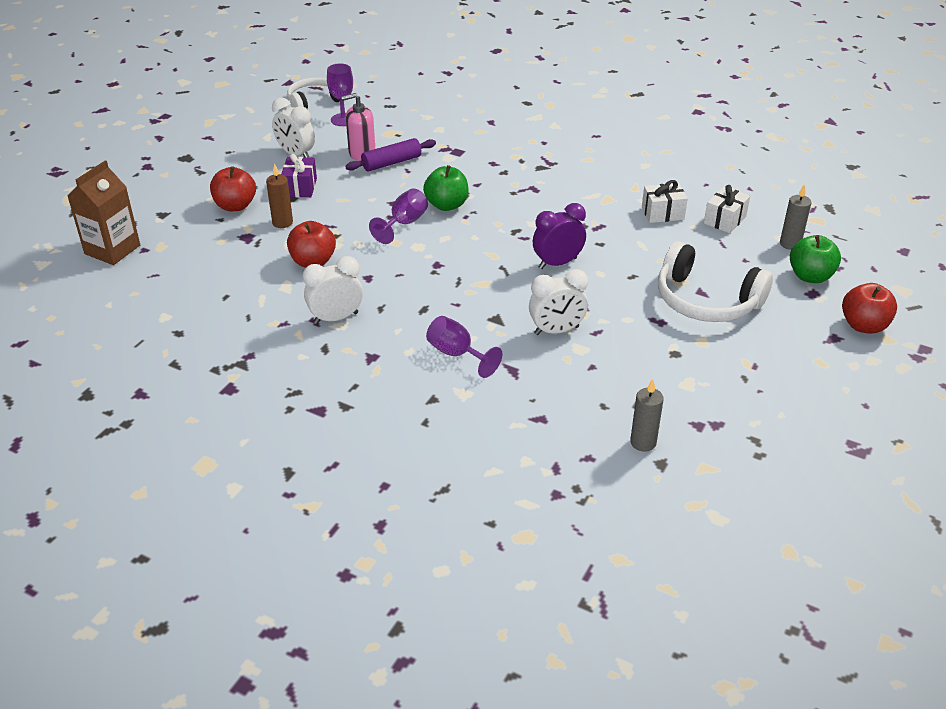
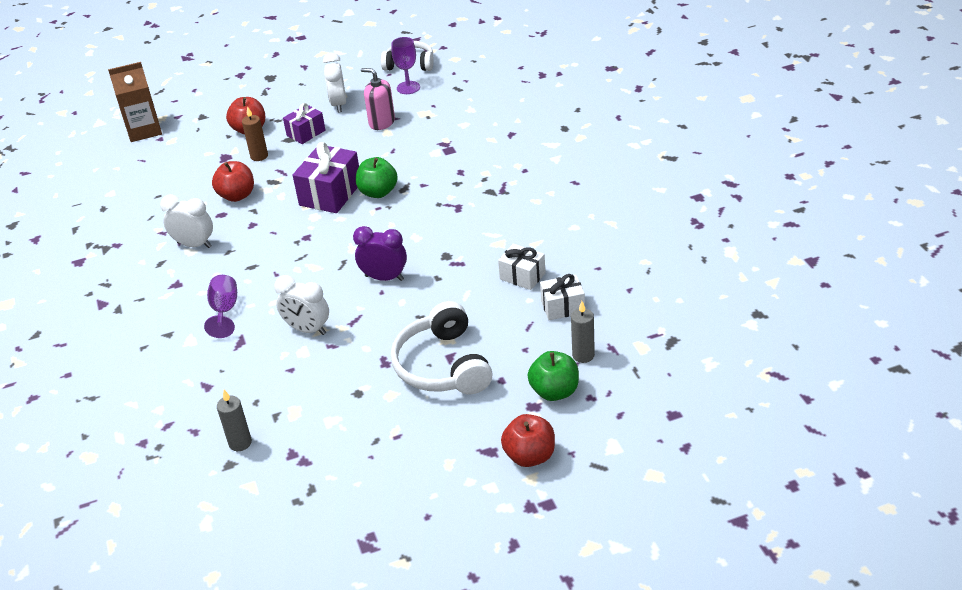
camera: 45 degrees right, 0 degrees up
(391, 162) = (391, 139): purple rolling pin -> none
(404, 223) = (330, 194): purple goblet -> purple gift

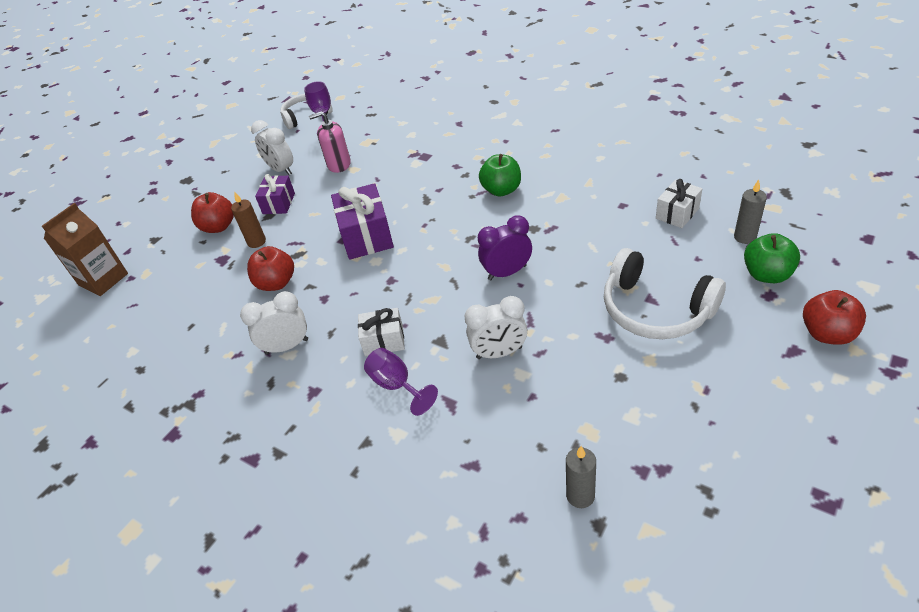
camera: 35 degrees left, 5 degrees up
(378, 192) = (408, 213): green apple -> green apple (501, 190)
(522, 276) = (615, 209): white gift -> white gift (384, 341)

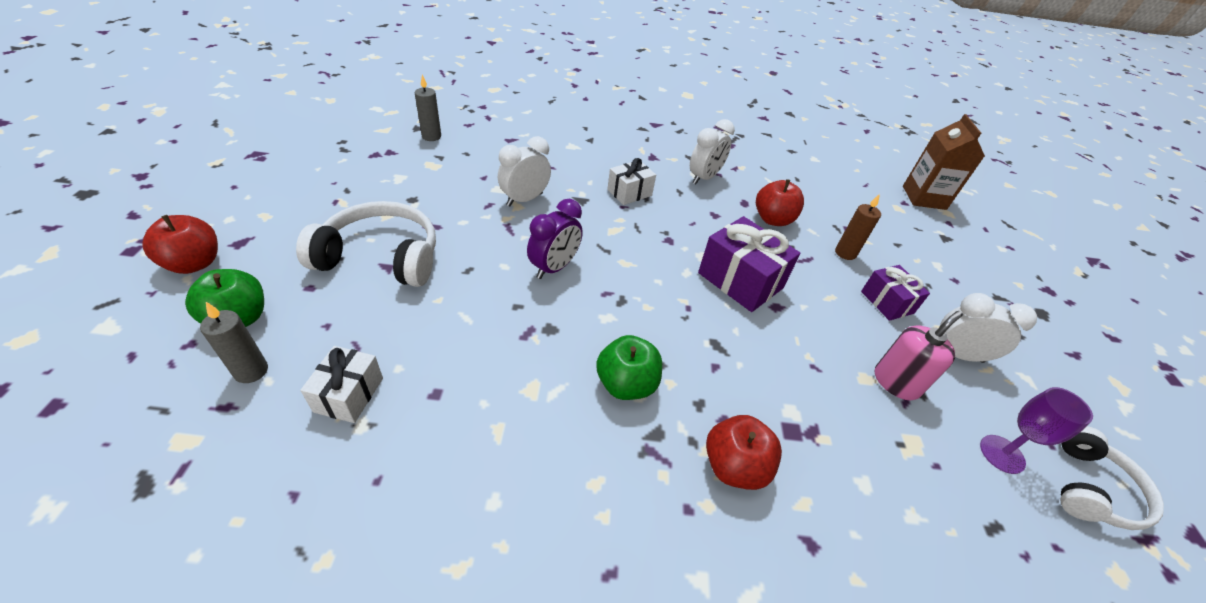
camera: 140 degrees right, 0 degrees up
(219, 226) = (907, 262): red apple -> red apple (734, 466)
(397, 385) = (594, 168): purple goblet -> none

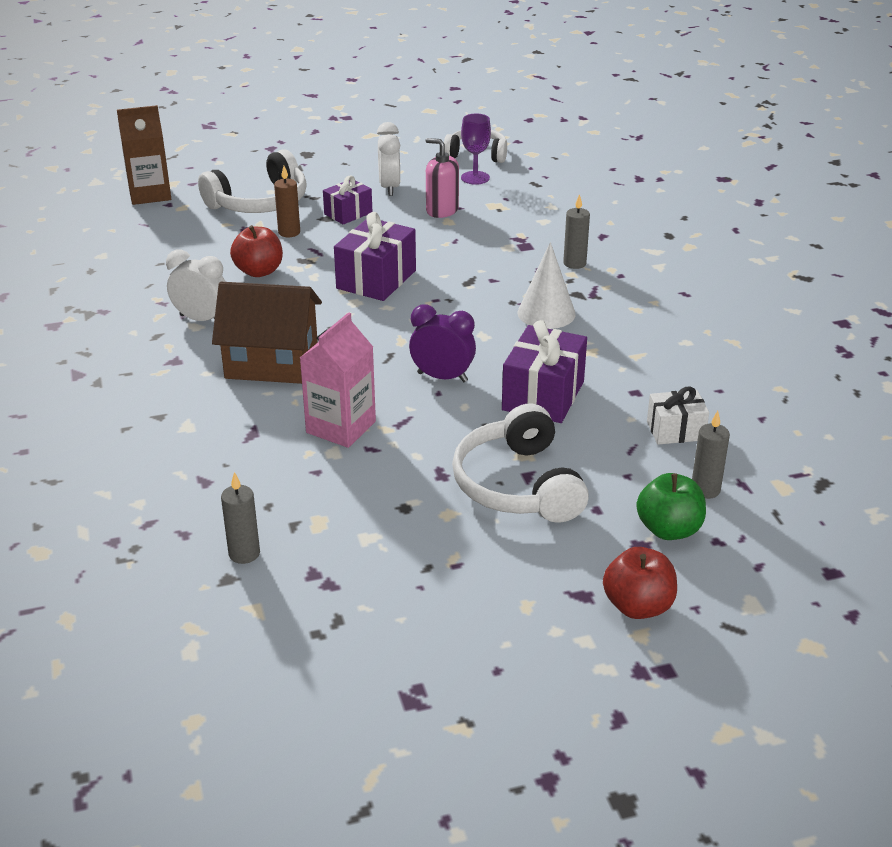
camera: 105 degrees left, 10 degrees down
(482, 319) = (543, 396): none -> purple gift
(524, 199) = (341, 427): white clock -> pink carton
(626, 384) = (546, 313): green apple -> white cone
(629, 192) = (272, 361): white gift -> brown house
(734, 466) = (574, 263): red apple -> grey candle
(911, 251) = (259, 202): none -> white headphones

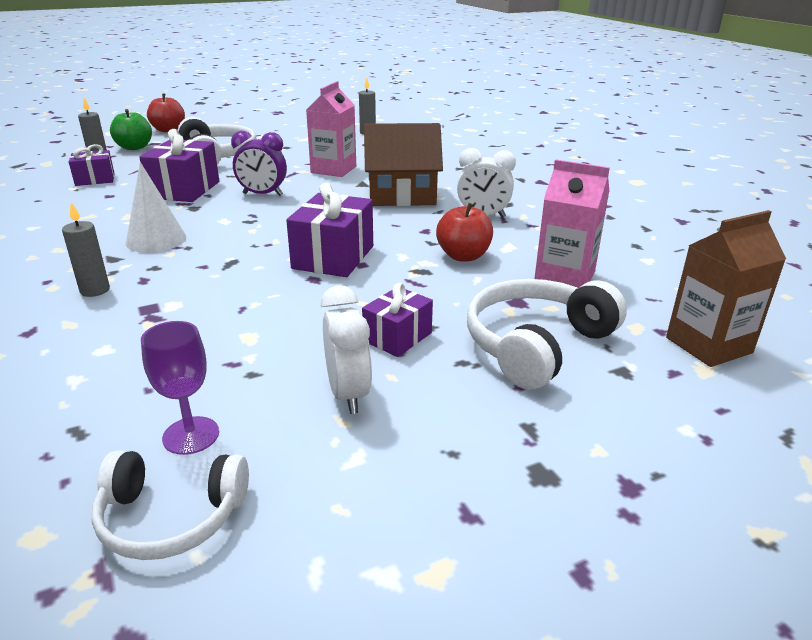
camera: 170 degrees right, 5 degrees down
(191, 245) = (564, 277): none -> pink carton
(289, 232) = (461, 302): brown candle -> none
(442, 210) = (257, 355): pink soap dispenser -> none
(675, 431) = (95, 179): white gift -> purple gift

